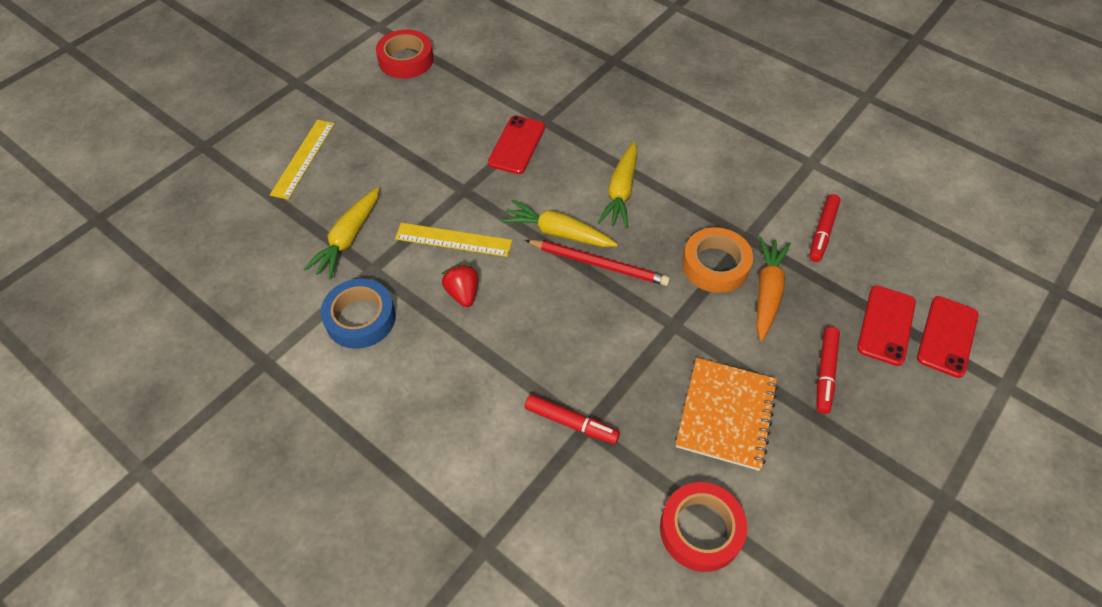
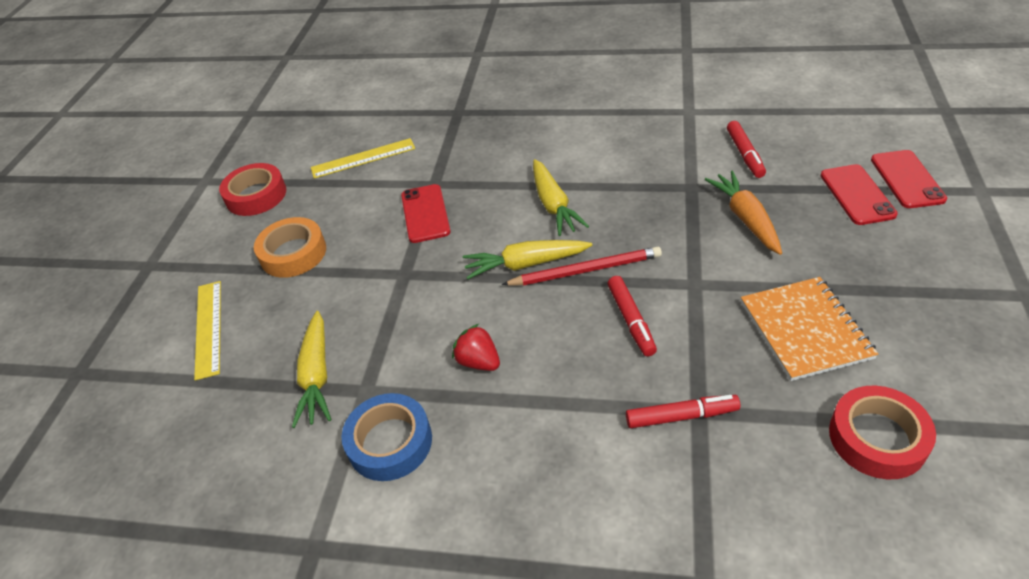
camera: 25 degrees left, 10 degrees down
(453, 239) = (429, 320): yellow ruler -> yellow ruler (363, 158)
(715, 265) = (685, 220): orange tape -> orange tape (293, 253)
(825, 373) = (848, 253): red marker -> red marker (631, 320)

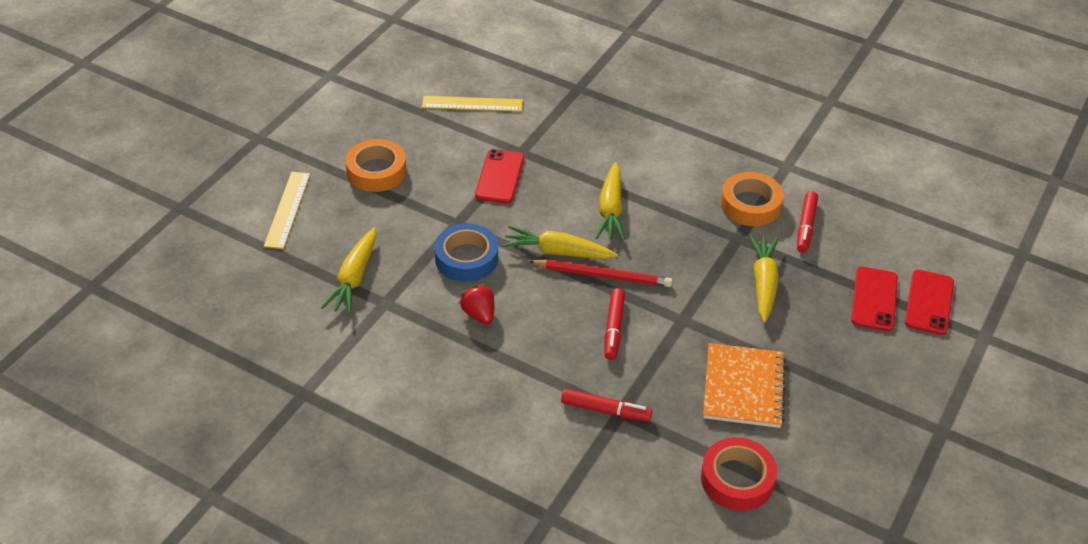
camera: 15 degrees right, 0 degrees up
(256, 195) = (367, 106): red tape -> none
(390, 442) = (386, 346): blue tape -> blue tape (466, 258)
(681, 154) = (750, 205): none -> orange tape
(745, 219) = (763, 283): orange carrot -> yellow carrot

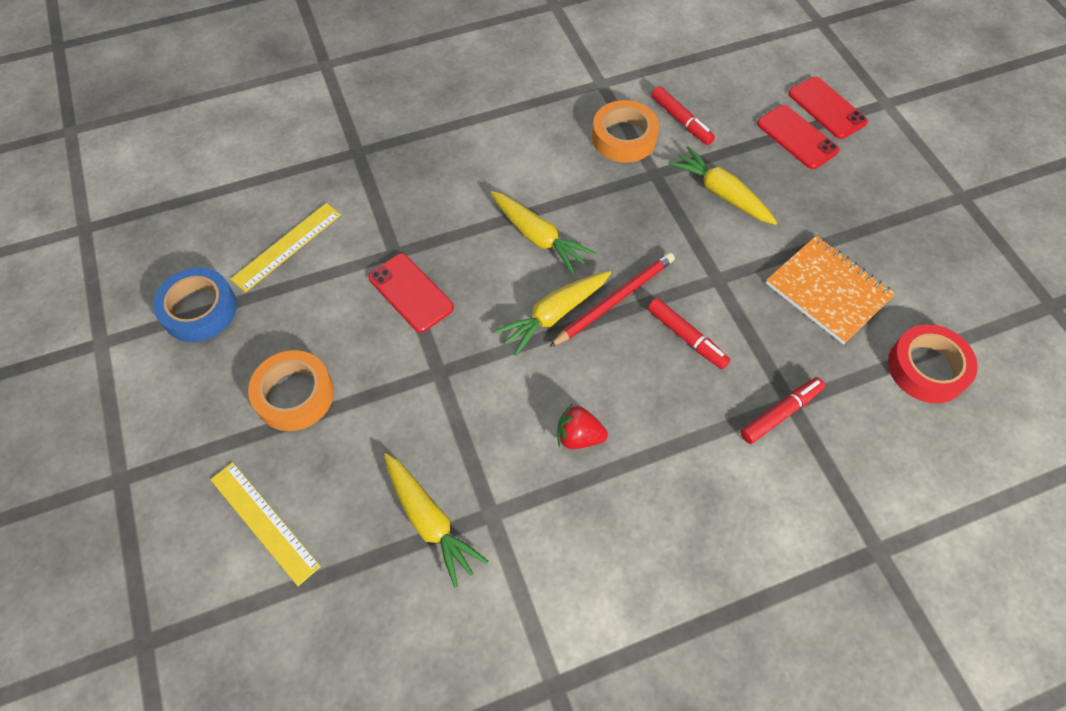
camera: 50 degrees left, 15 degrees up
(466, 258) = (494, 396): blue tape -> blue tape (199, 310)

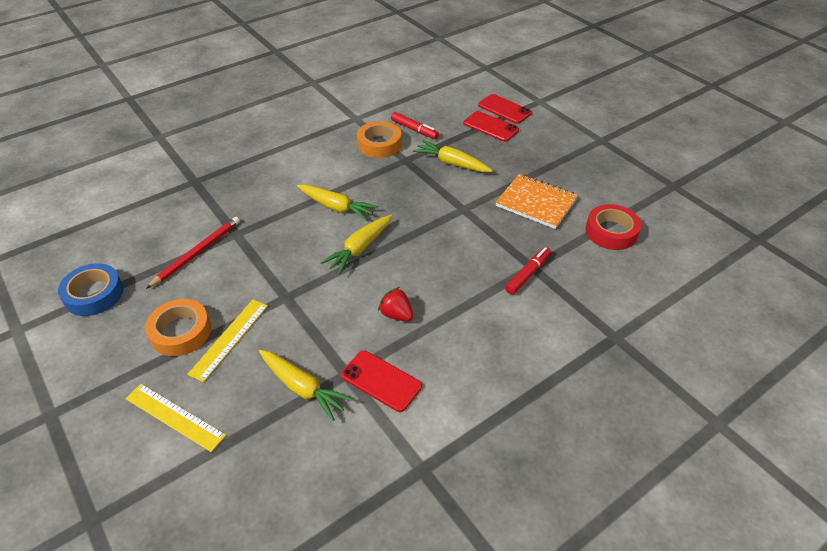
camera: 15 degrees left, 15 degrees down
(287, 246) = (154, 244): yellow ruler -> yellow ruler (229, 338)
(411, 293) = (254, 255): red phone -> red phone (381, 381)
(578, 436) = (396, 314): red strawberry -> red strawberry turned 45 degrees clockwise
(614, 300) = (398, 233): red pencil -> red pencil (197, 253)
(686, 337) = (453, 244): red marker -> none

